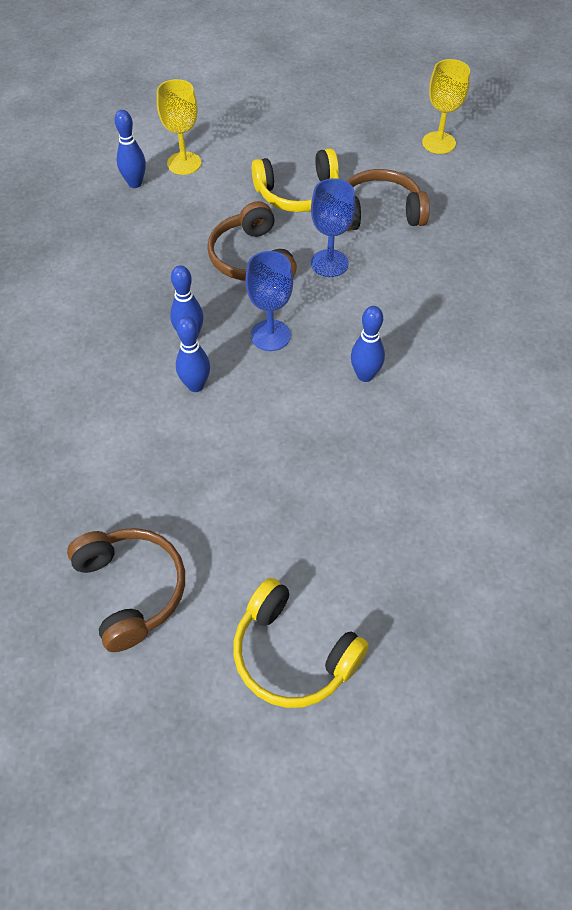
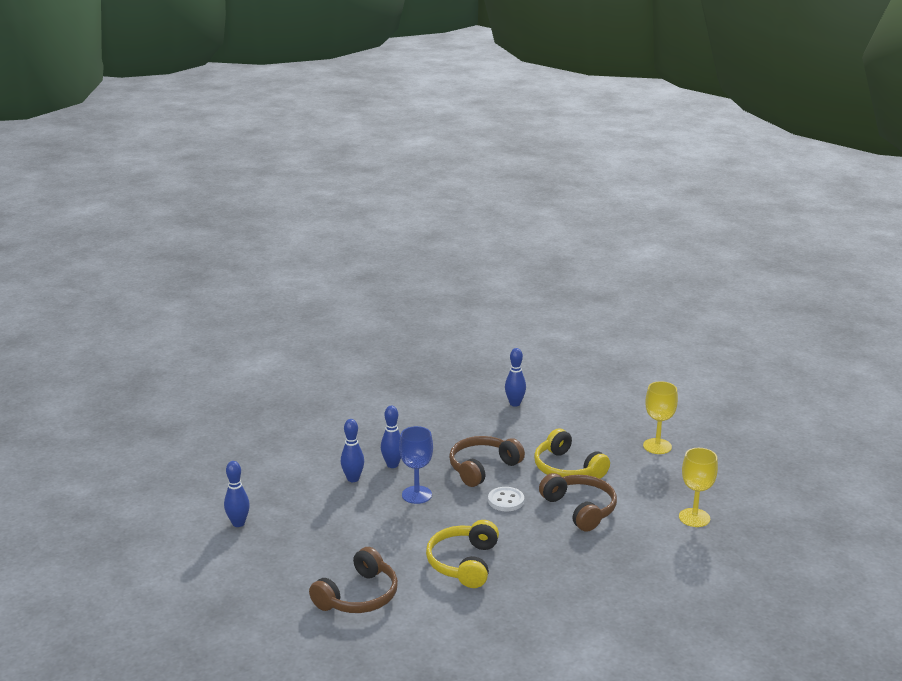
camera: 65 degrees right, 30 degrees down
(131, 590) = (192, 501): brown headphones -> brown headphones (358, 596)
(184, 163) = (553, 415): yellow goblet -> yellow goblet (657, 446)
(293, 654) = (175, 569): yellow headphones -> yellow headphones (464, 563)
(329, 263) = (506, 500): blue goblet -> white button
(365, 375) = (409, 542): blue bowling pin -> blue bowling pin (238, 523)

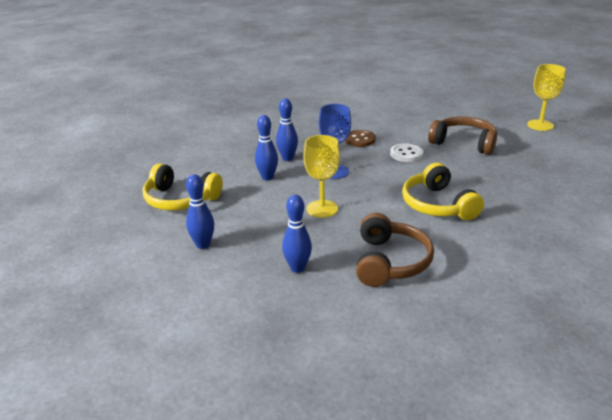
camera: 30 degrees left, 5 degrees up
(482, 468) = (359, 140): brown headphones -> brown button
(515, 404) = (327, 97): blue bowling pin -> blue bowling pin (297, 268)
(567, 469) = (418, 123): yellow headphones -> yellow headphones (180, 199)
(657, 446) = (455, 95): yellow goblet -> yellow goblet (322, 209)

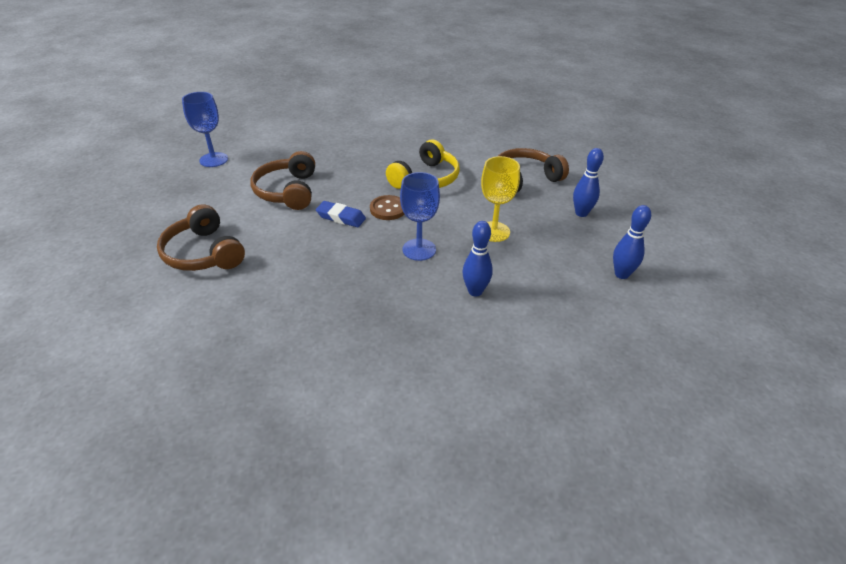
camera: 125 degrees left, 10 degrees up
(180, 199) = (585, 335): yellow headphones -> none
(287, 158) = (419, 296): blue bowling pin -> none
(359, 140) = (326, 259): brown button -> brown button (388, 209)
(405, 109) = (204, 253): none -> brown headphones
(406, 154) = (341, 217): white button -> blue eraser
(540, 125) = (213, 160): yellow goblet -> blue goblet

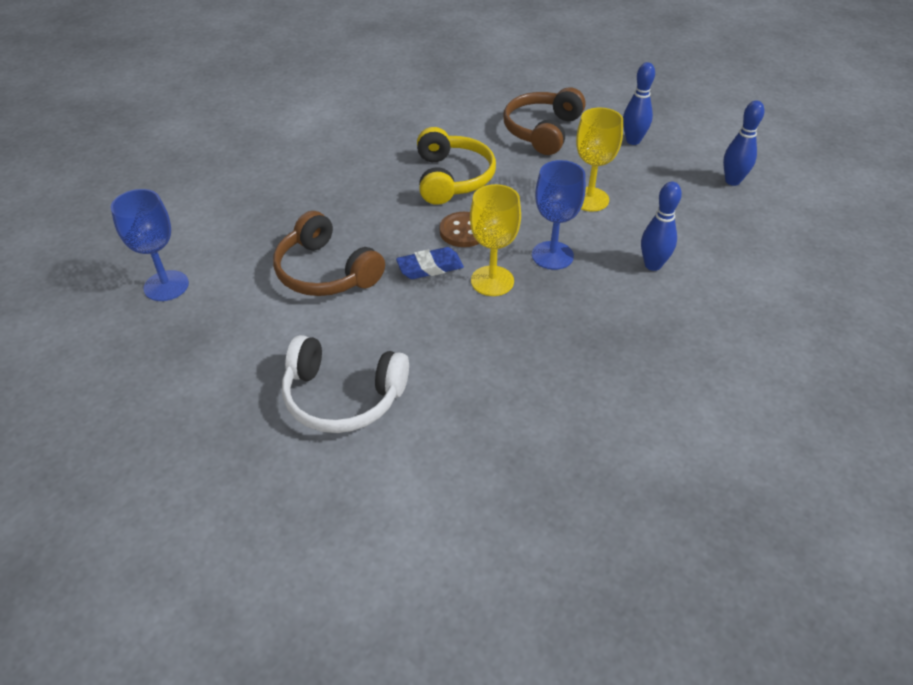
camera: 40 degrees left, 5 degrees up
(204, 253) = (343, 397): brown headphones -> white headphones
(362, 243) = (492, 281): none -> yellow goblet

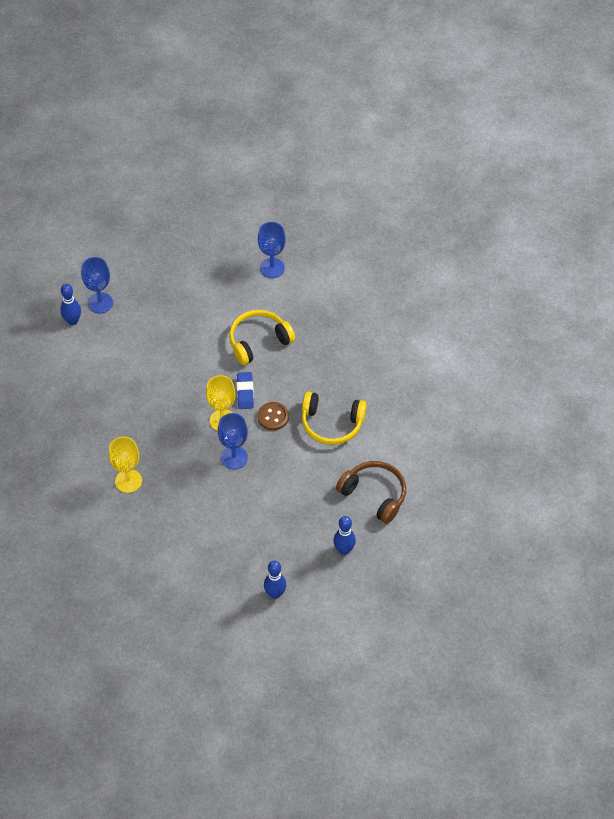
camera: 105 degrees right, 10 degrees up
(275, 523) = (100, 303): none -> blue goblet
(326, 272) = (258, 341): brown headphones -> yellow headphones
(343, 397) = (161, 336): white headphones -> none
(589, 199) = (283, 497): yellow goblet -> yellow goblet (128, 481)
(653, 265) = (207, 508): blue bowling pin -> blue bowling pin (72, 321)

